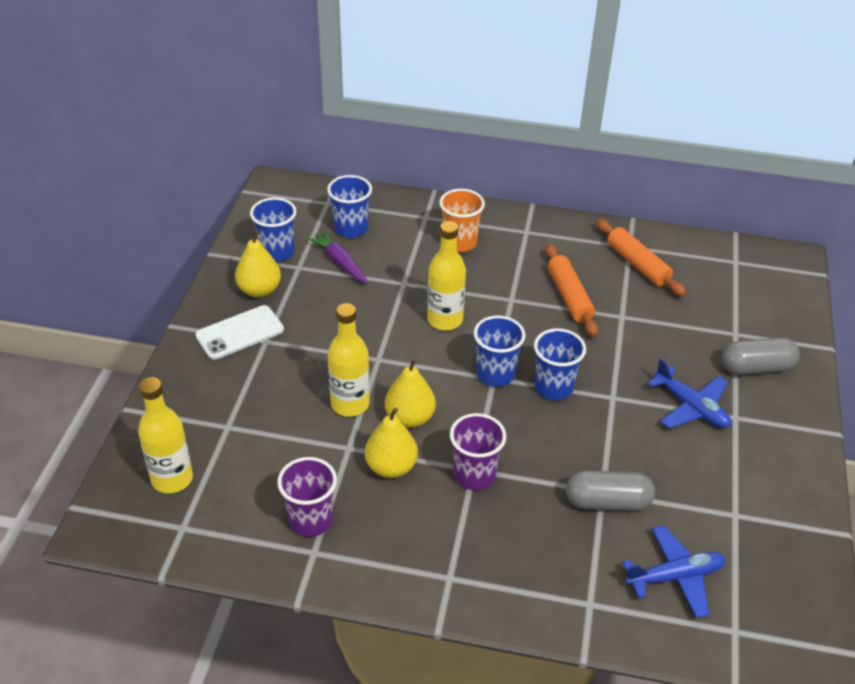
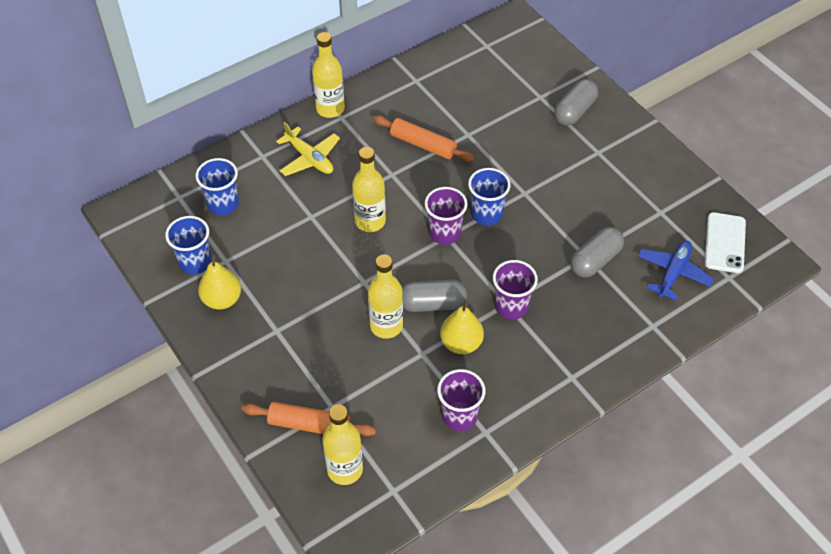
camera: 45 degrees left, 10 degrees up
(240, 333) = (251, 340): white phone -> white phone (725, 243)
(340, 262) = (249, 235): purple carrot -> none
(409, 418) = (432, 304): yellow pear -> grey capsule
(459, 243) = (309, 158): orange cup -> yellow plane
(495, 374) = (444, 233): blue cup -> purple cup
(525, 220) = (330, 109): none -> yellow bottle
(637, 264) = (435, 90): orange rolling pin -> orange rolling pin (309, 425)
(691, 407) = (570, 165): blue plane -> none

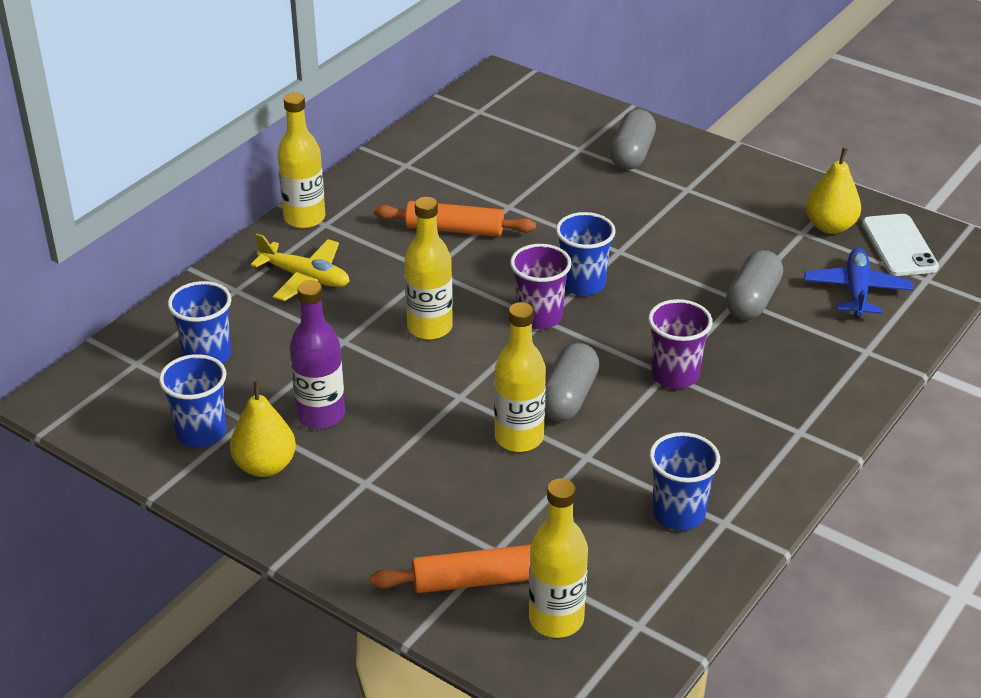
camera: 20 degrees left, 15 degrees down
(272, 270) = (321, 415): none -> purple bottle
(432, 304) = (568, 398): grey capsule -> grey capsule turned 45 degrees counterclockwise
(459, 416) = (678, 513): purple cup -> blue cup
(461, 343) = (632, 432): yellow pear -> yellow pear (830, 226)

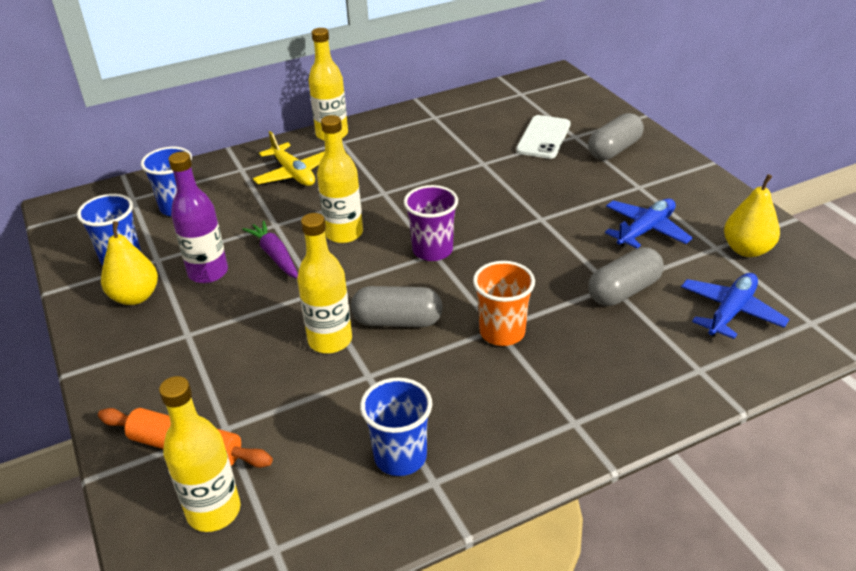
camera: 30 degrees right, 0 degrees up
(378, 374) = (275, 256): none -> purple carrot
(454, 229) = (428, 169): orange rolling pin -> none
(568, 398) = (397, 321): grey capsule -> grey capsule turned 45 degrees clockwise
(583, 284) = (489, 235): blue cup -> none
(675, 375) = (502, 332): purple cup -> orange cup
(727, 234) = (645, 230): none -> blue plane
(899, 246) = (804, 284): white phone -> white phone (543, 137)

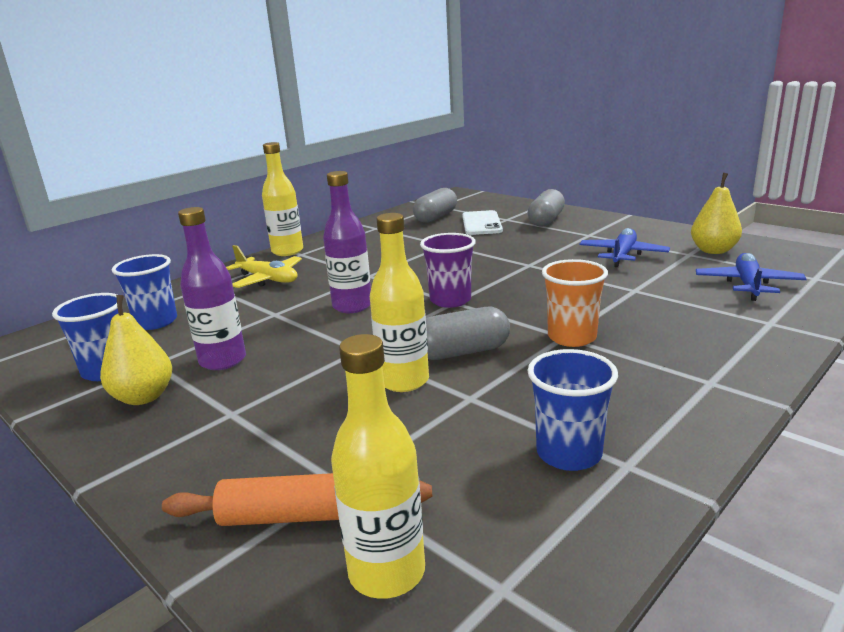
camera: 20 degrees left, 15 degrees down
(275, 256) = (291, 334): purple carrot -> none
(344, 233) = (352, 306): yellow bottle -> purple bottle
(624, 291) = (647, 290): grey capsule -> grey capsule (436, 217)

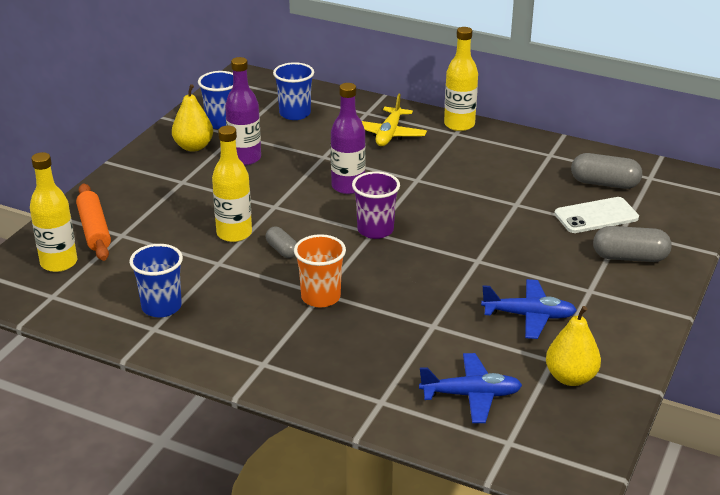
camera: 70 degrees right, 10 degrees up
(462, 352) = (282, 250): grey capsule -> grey capsule, size x0.60

